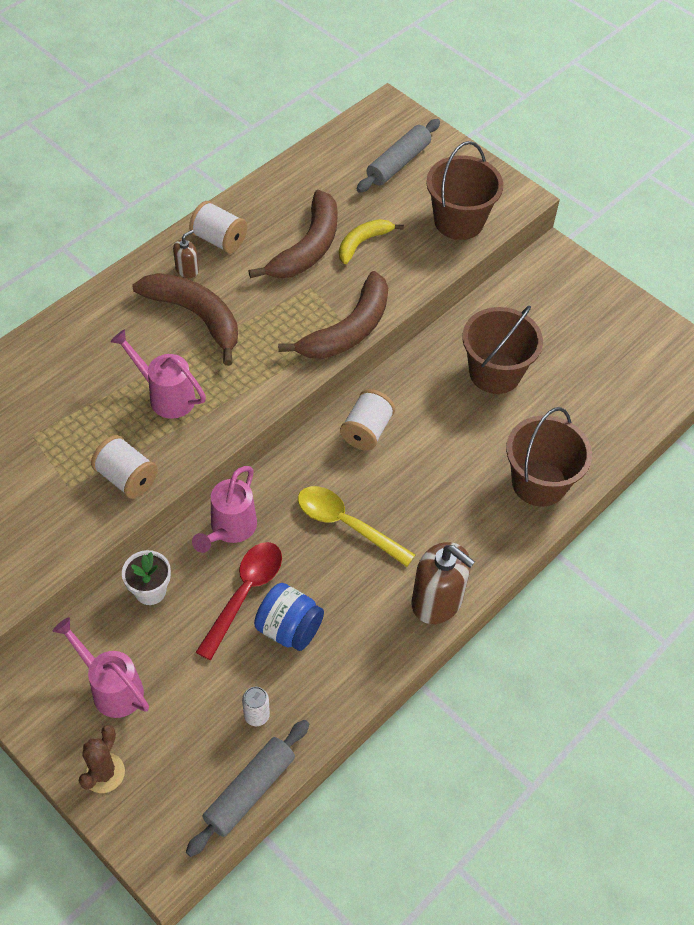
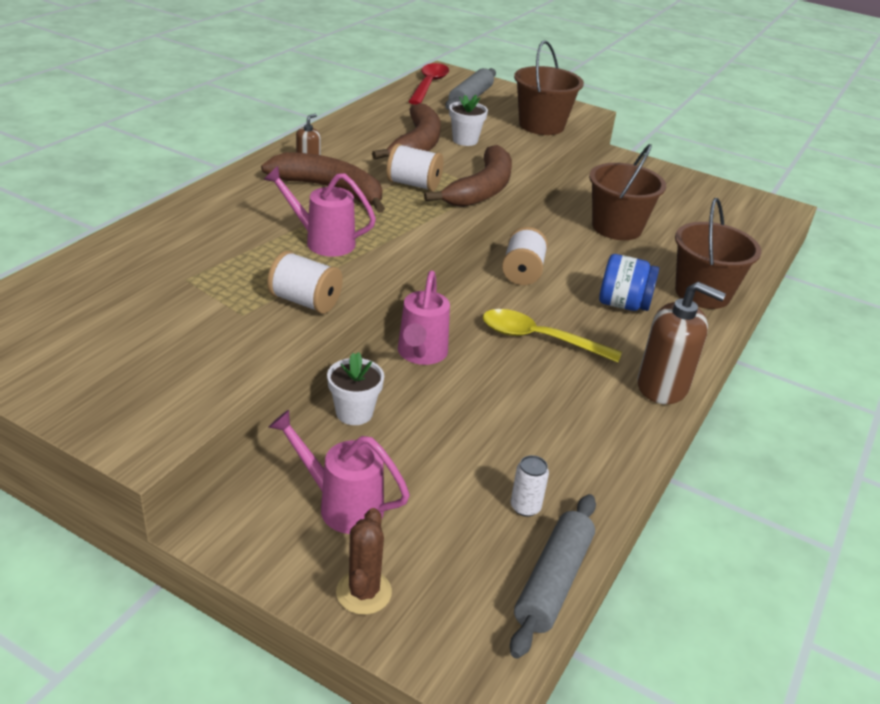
camera: 15 degrees left, 20 degrees down
(219, 240) = (331, 144): white spool -> white spool (414, 185)
(244, 594) = (460, 403): red spoon -> red spoon (428, 85)
(289, 628) = (523, 426): blue jar -> blue jar (623, 304)
(362, 243) = (465, 140): yellow banana -> white flower pot

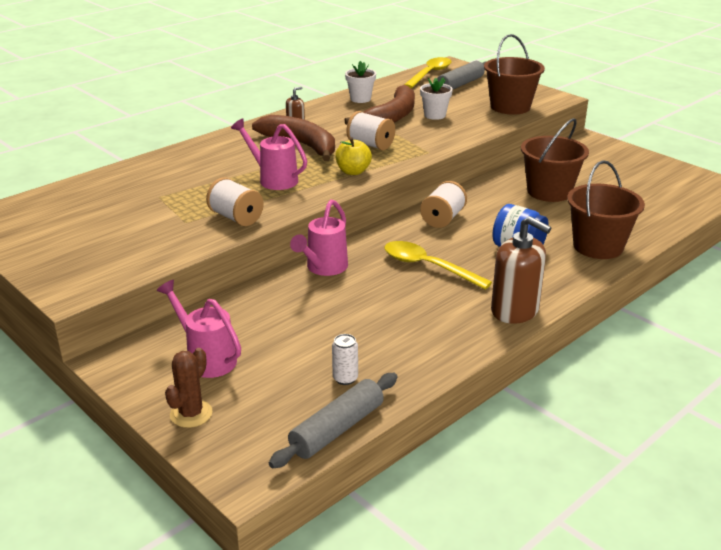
camera: 20 degrees right, 5 degrees down
(354, 413) = (249, 301): white flower pot -> white flower pot (360, 99)
(413, 223) = (353, 171): none -> yellow apple
(428, 85) = (430, 74): red spoon -> yellow spoon
(482, 189) = (426, 151): brown banana -> none

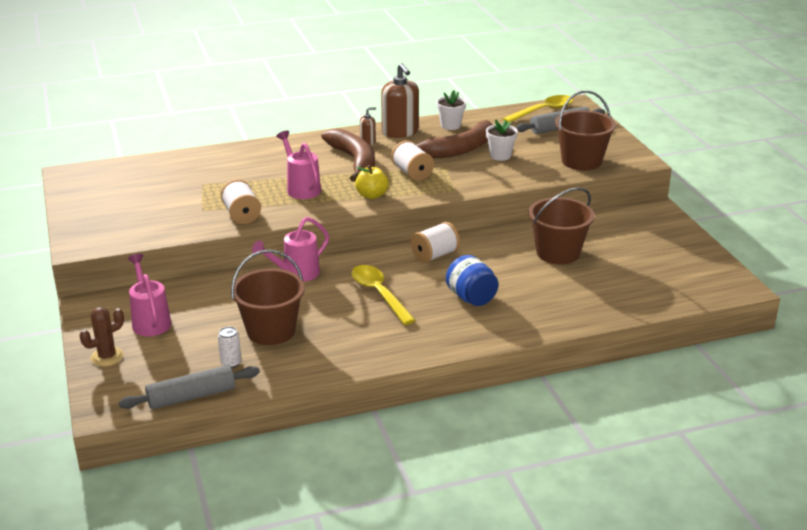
camera: 25 degrees right, 0 degrees up
(515, 310) = (411, 348): brown soap dispenser -> brown soap dispenser (400, 132)
(598, 246) = (545, 314): brown bucket -> brown bucket (271, 331)

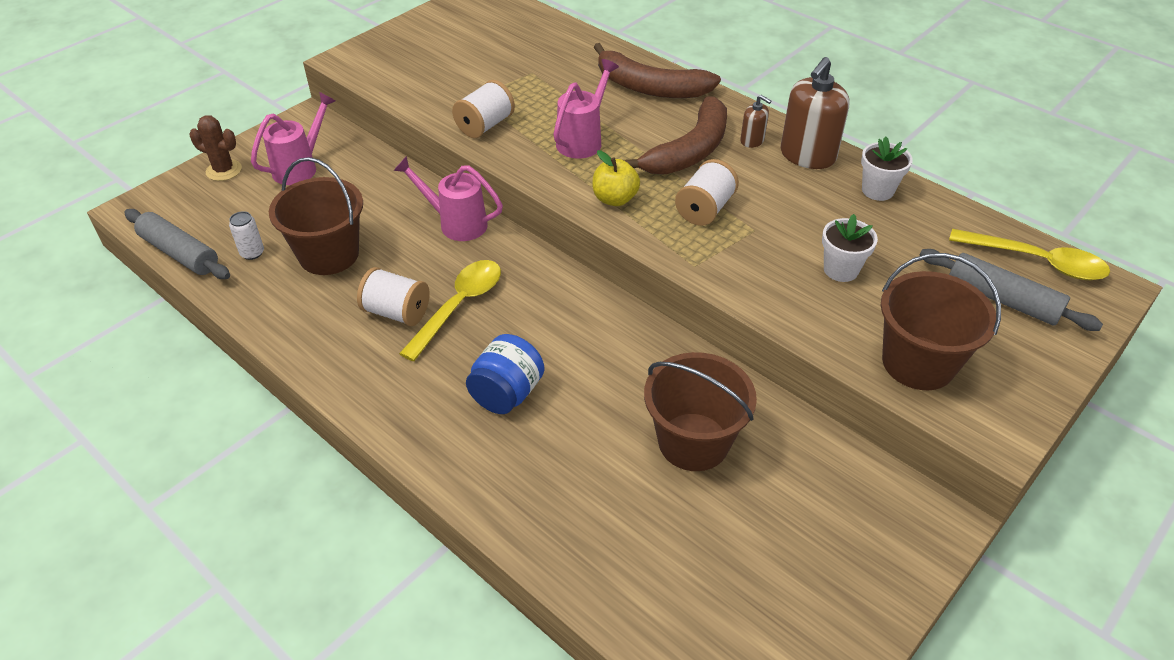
camera: 60 degrees right, 15 degrees up
(435, 255) = (585, 318): white spool -> white spool (396, 312)
(459, 149) = (816, 224): brown banana -> brown banana (650, 87)

